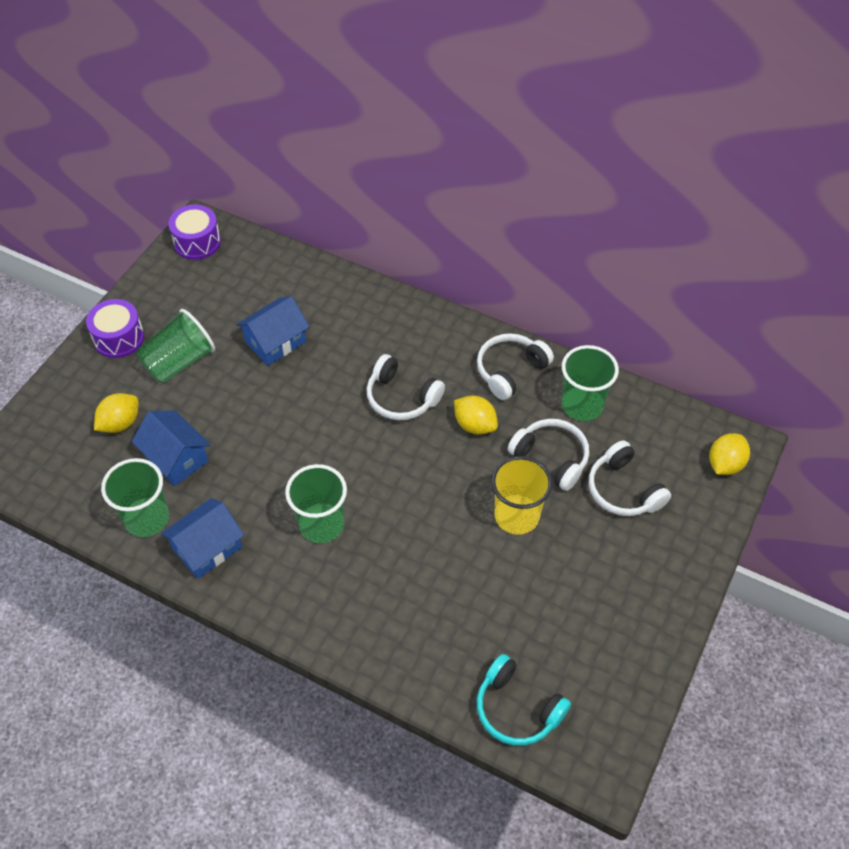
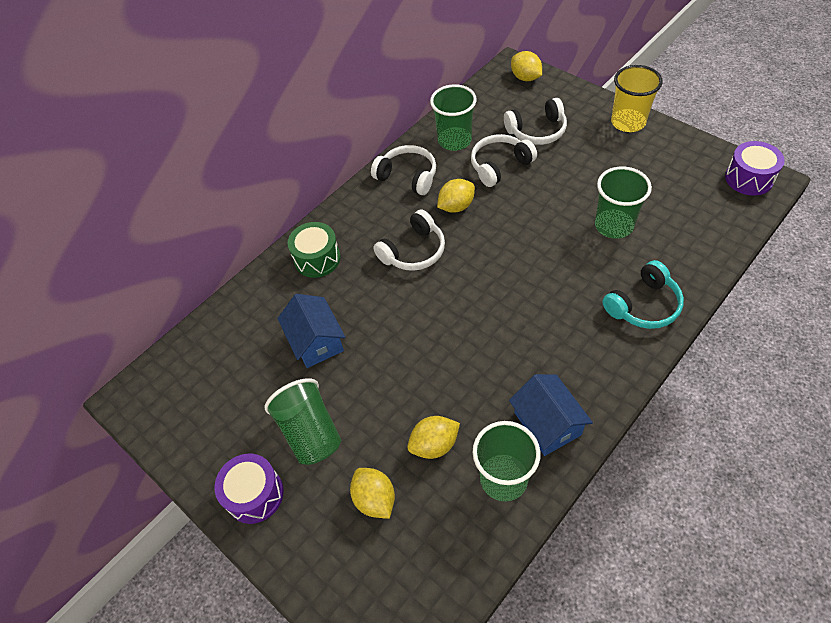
camera: 70 degrees left, 0 degrees up
(176, 458) = (434, 445): blue house -> yellow lemon
(197, 242) = (151, 402): purple drum -> purple drum (749, 178)
(321, 524) = (536, 326): green cup -> green cup (614, 225)
(375, 317) = (317, 259): none -> green drum
(510, 370) = (408, 176): white headphones -> white headphones turned 150 degrees clockwise
(516, 516) = (549, 194): yellow cup -> yellow cup (628, 122)
(517, 709) = (719, 219): turquoise headphones -> turquoise headphones (643, 305)

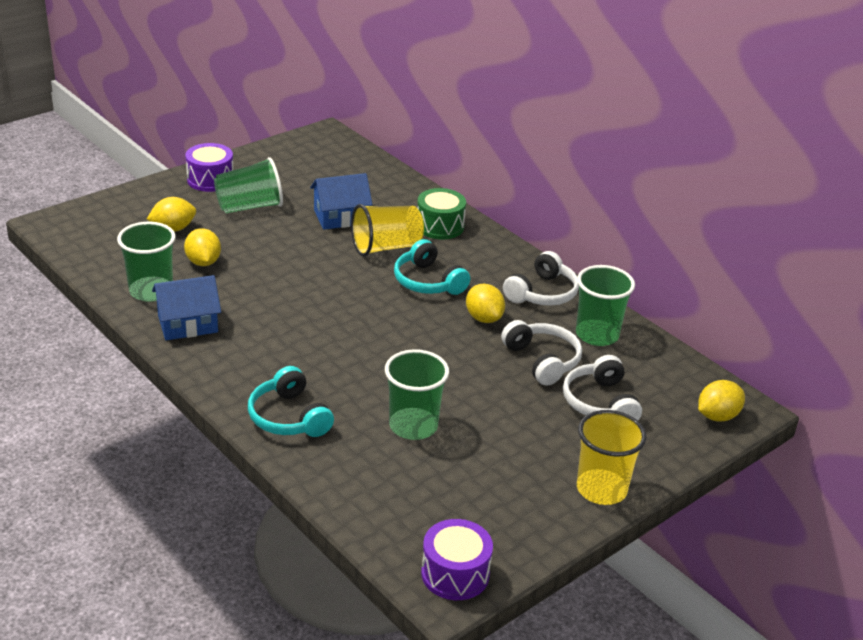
camera: 90 degrees right, 20 degrees down
(364, 292) = (386, 247): none -> yellow cup
(413, 251) = (428, 282): white headphones -> turquoise headphones

